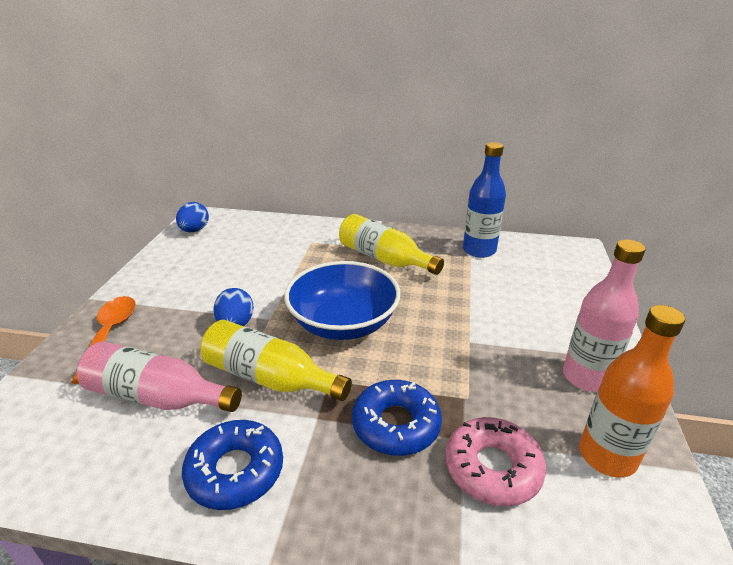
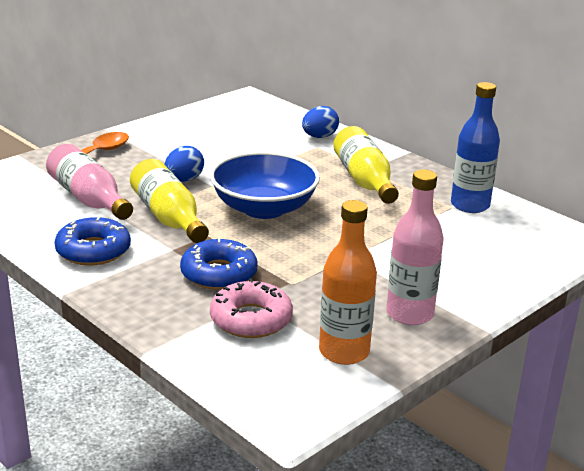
camera: 35 degrees right, 5 degrees down
(194, 230) = (230, 107): blue egg -> blue egg (319, 137)

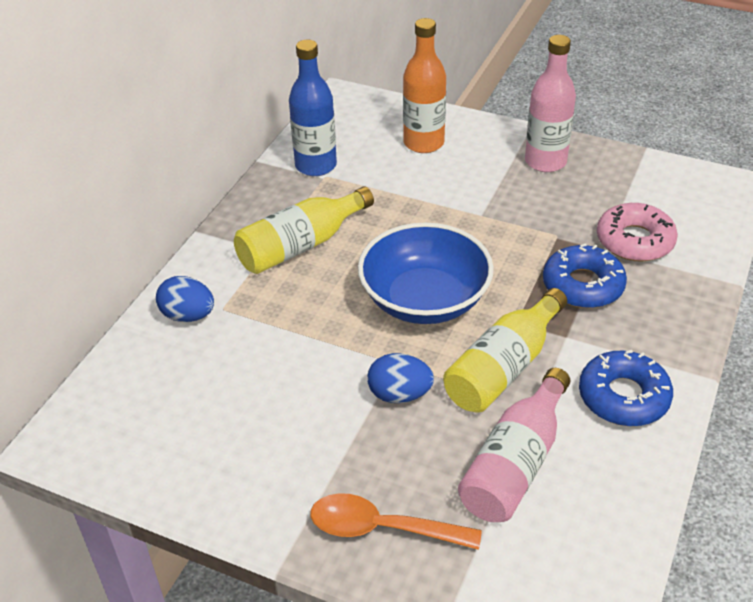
camera: 110 degrees left, 15 degrees up
(344, 352) = (629, 181): orange bottle -> orange bottle (423, 143)

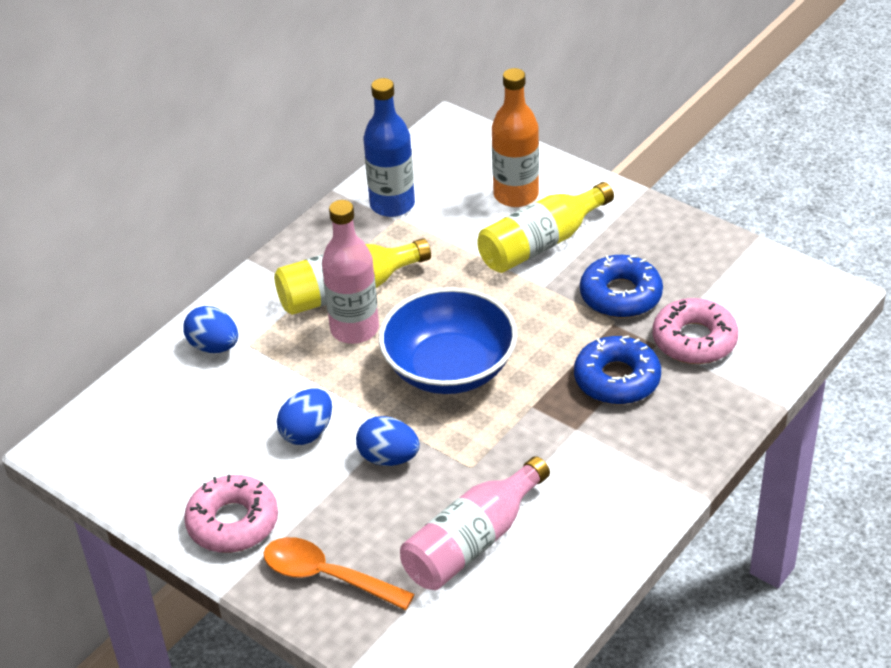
camera: 15 degrees right, 0 degrees up
(264, 489) = (233, 522): none -> pink donut
(309, 383) = (307, 432): none -> blue egg
(504, 367) = (500, 449): yellow bottle -> yellow bottle (541, 243)
(545, 161) = (639, 236): pink bottle -> pink bottle (354, 329)
(623, 397) = (606, 498): blue donut -> blue donut (620, 295)

